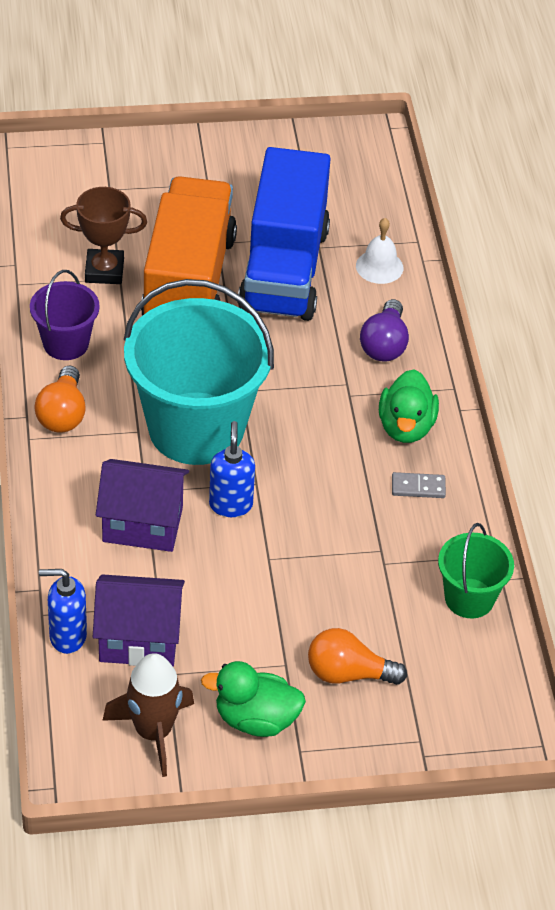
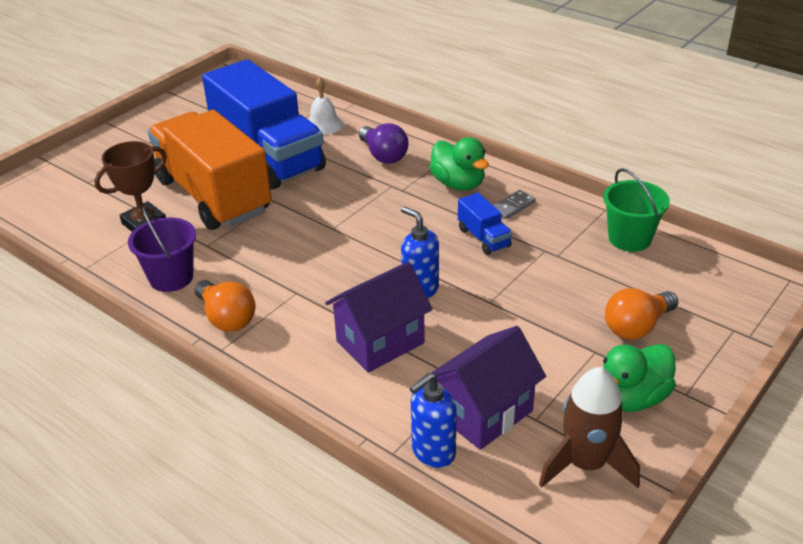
camera: 40 degrees left, 10 degrees down
(196, 428) = (334, 265): turquoise bucket -> none
(348, 498) = (483, 238): none -> blue truck

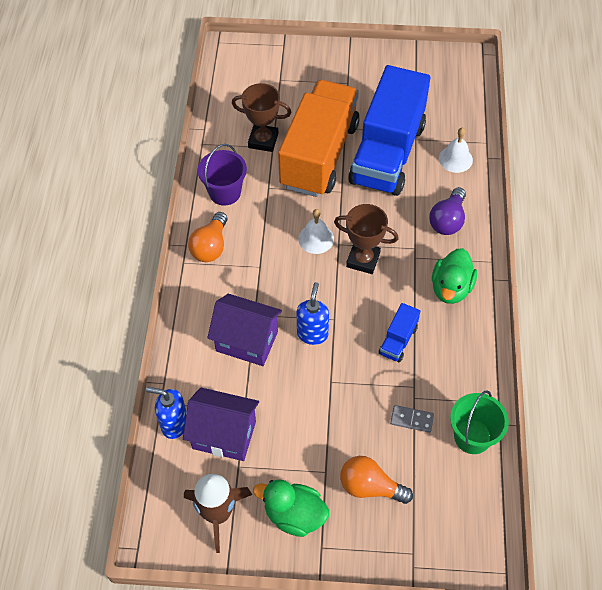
camera: 55 degrees right, 20 degrees up
(309, 239) = (316, 238): none -> white bell
(369, 221) = (363, 260): none -> brown trophy
(512, 206) = (451, 338): grey domino -> grey domino (411, 419)

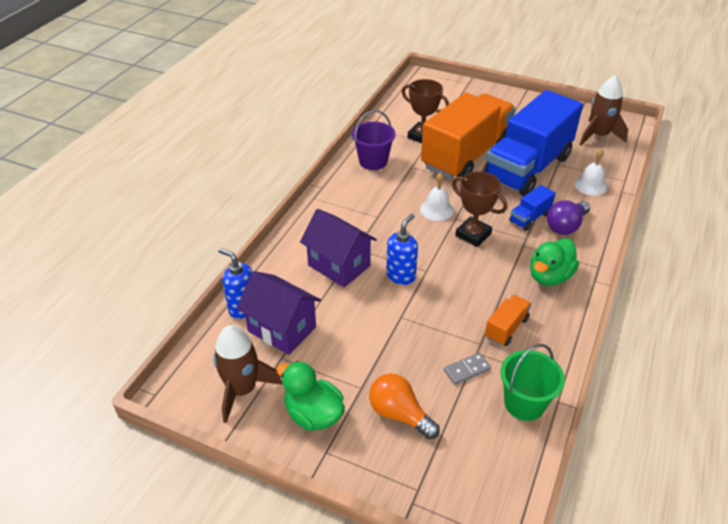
camera: 20 degrees right, 15 degrees down
(210, 246) = (342, 193): orange light bulb -> none
(398, 340) = (480, 302): blue truck -> blue truck (529, 218)
(411, 419) = (467, 370): grey domino -> grey domino turned 60 degrees counterclockwise
(431, 362) = (506, 328): none -> orange truck
(444, 87) = (598, 136): none -> brown rocket

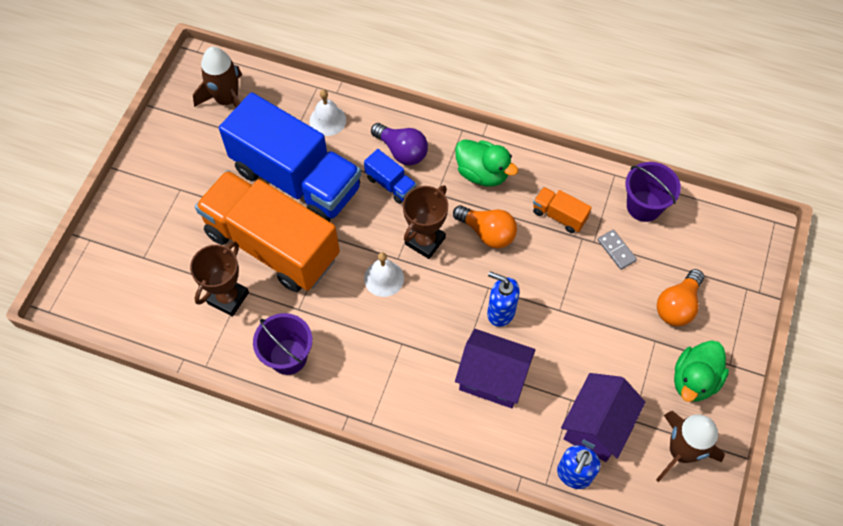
camera: 95 degrees left, 20 degrees up
(339, 265) = (492, 378): purple house -> purple house turned 75 degrees clockwise
(483, 274) = (487, 232): none -> orange light bulb
(524, 403) = (644, 206): green bucket -> purple bucket

